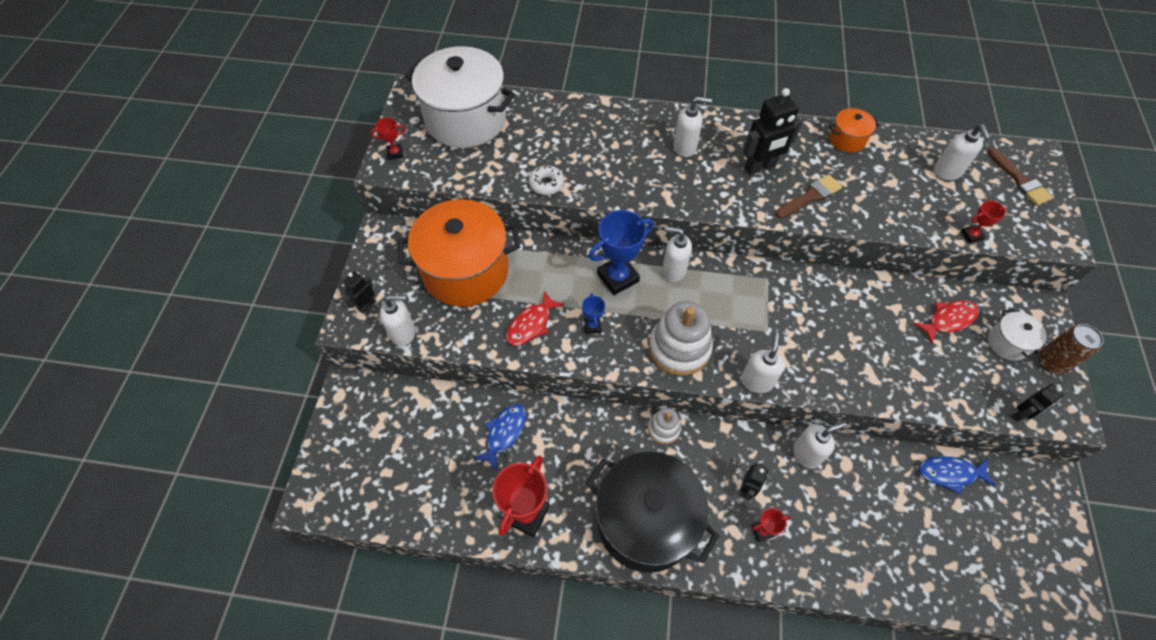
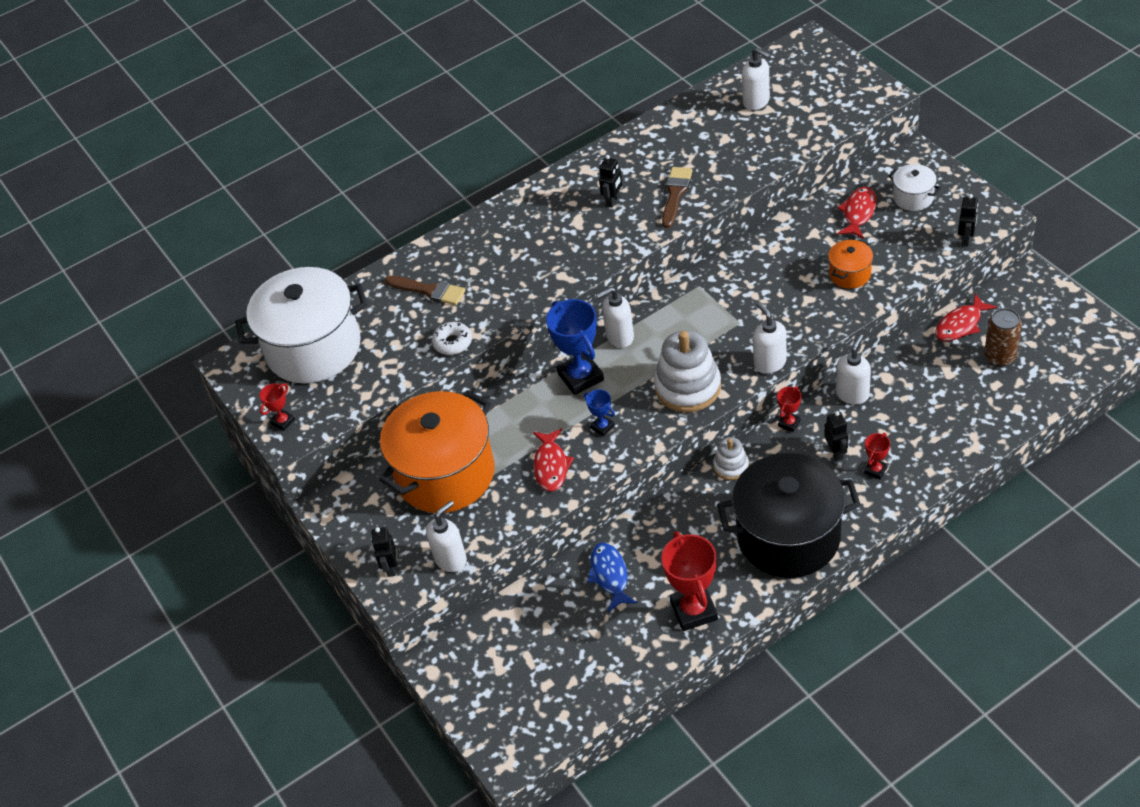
camera: 35 degrees left, 10 degrees down
(618, 277) = (580, 377): blue trophy -> blue trophy turned 45 degrees counterclockwise
(685, 147) = (535, 229): white soap dispenser -> none
(760, 167) = (613, 201): black robot -> black robot, size x0.57
(847, 140) = (657, 130): orange pot -> orange pot (850, 274)
(949, 473) = (960, 324): blue fish -> red fish
(971, 235) = (818, 136): red trophy -> red trophy (789, 423)
(1020, 180) = (813, 70): brown brush -> brown brush (429, 290)
(1051, 362) = (953, 189): brown can -> brown can (1000, 356)

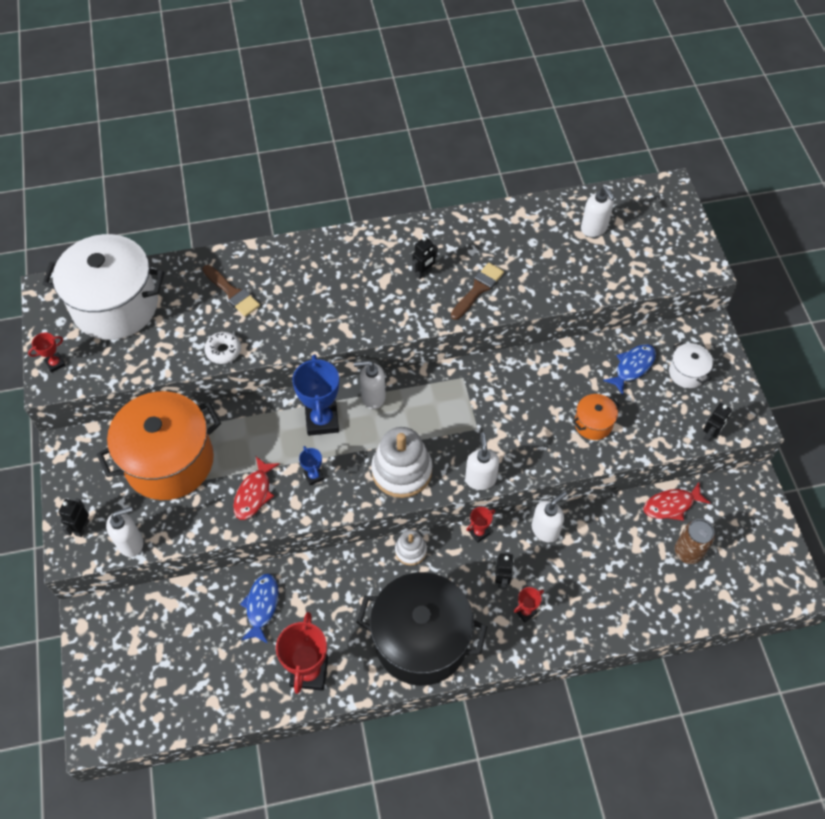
camera: 15 degrees right, 10 degrees up
(858, 213) = (632, 367): red fish -> blue fish

